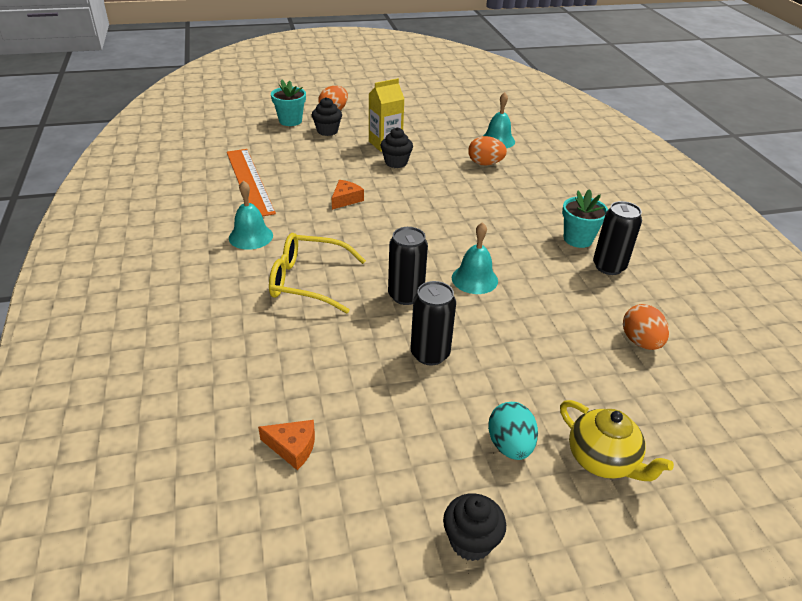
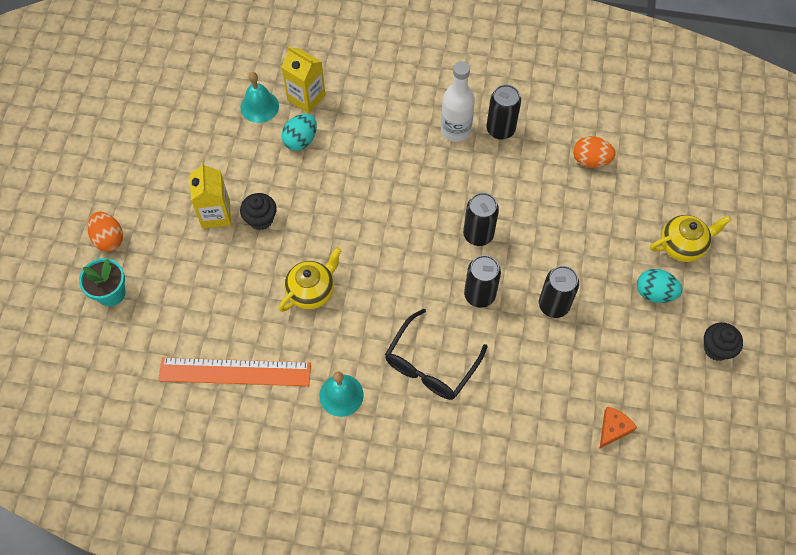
camera: 65 degrees left, 25 degrees up
(308, 281) = (430, 364): yellow glasses -> black glasses
(327, 131) = (157, 261): black cupcake -> none
(346, 199) = (311, 291): orange cheese -> yellow teapot
(474, 279) = (478, 234): turquoise bell -> black can
(485, 164) = (300, 140): orange egg -> turquoise egg
(527, 157) = (306, 98): none -> yellow carton
(578, 239) = (455, 130): turquoise flower pot -> white bottle

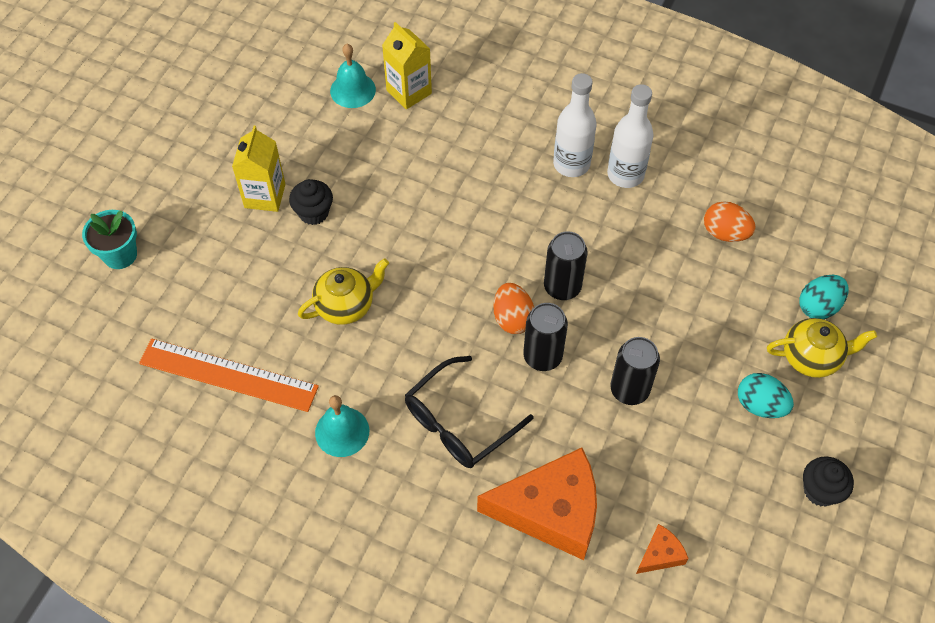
camera: 15 degrees right, 5 degrees down
(109, 239) = (138, 195): orange egg -> orange egg (512, 318)
(300, 140) = (387, 136): turquoise egg -> turquoise egg (818, 306)
(500, 129) = (625, 174): black can -> white bottle
(522, 416) = (551, 510): none -> orange cheese

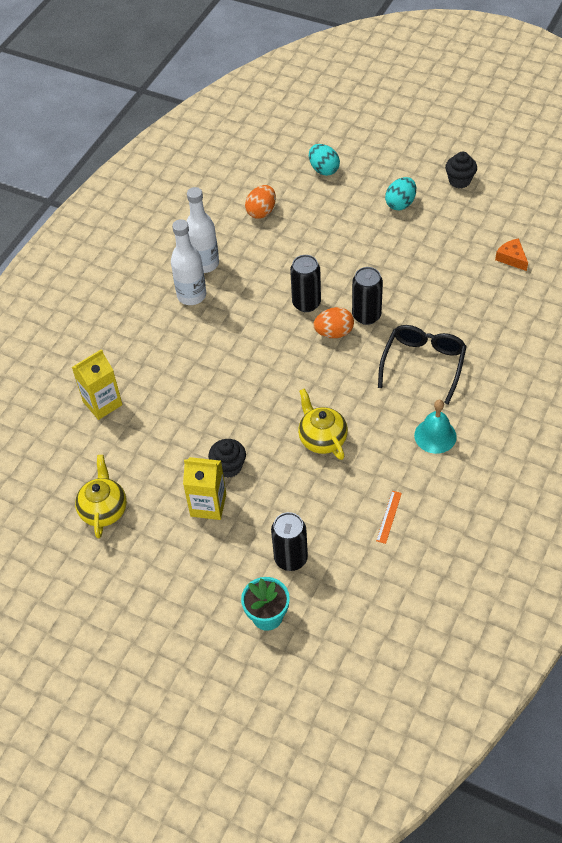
camera: 85 degrees left, 5 degrees down
(228, 375) = (389, 517): orange ruler -> orange ruler, size x0.40
(353, 90) = (95, 445): turquoise bell -> none
(459, 423) = (423, 364): black glasses -> black glasses turned 120 degrees counterclockwise
(551, 510) = (487, 312): orange cheese -> none
(629, 390) = (392, 268): black can -> black can (291, 558)
(811, 357) = (363, 176): yellow teapot -> yellow teapot (104, 510)

